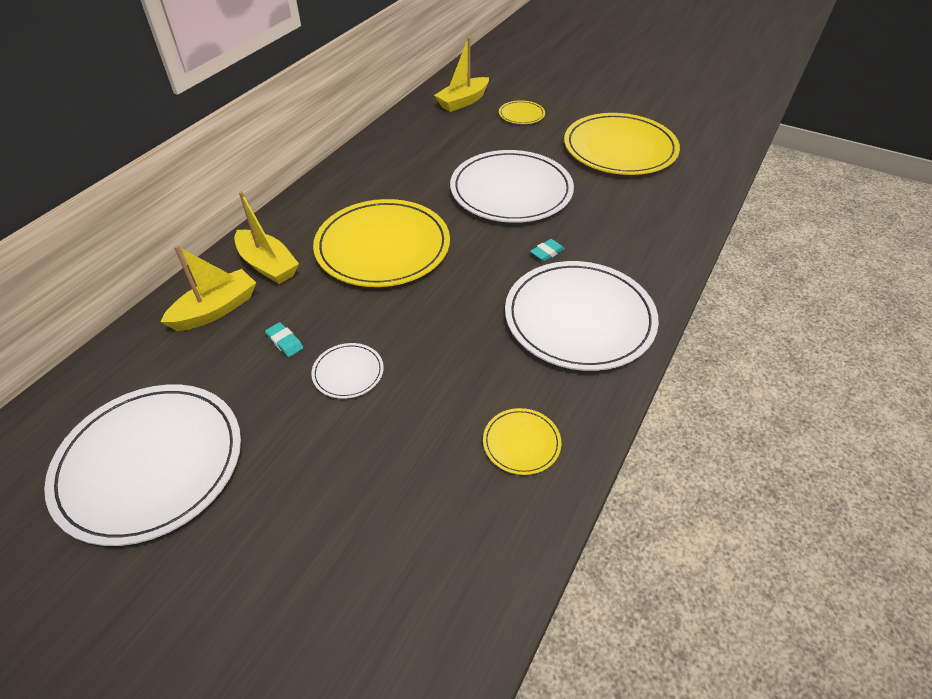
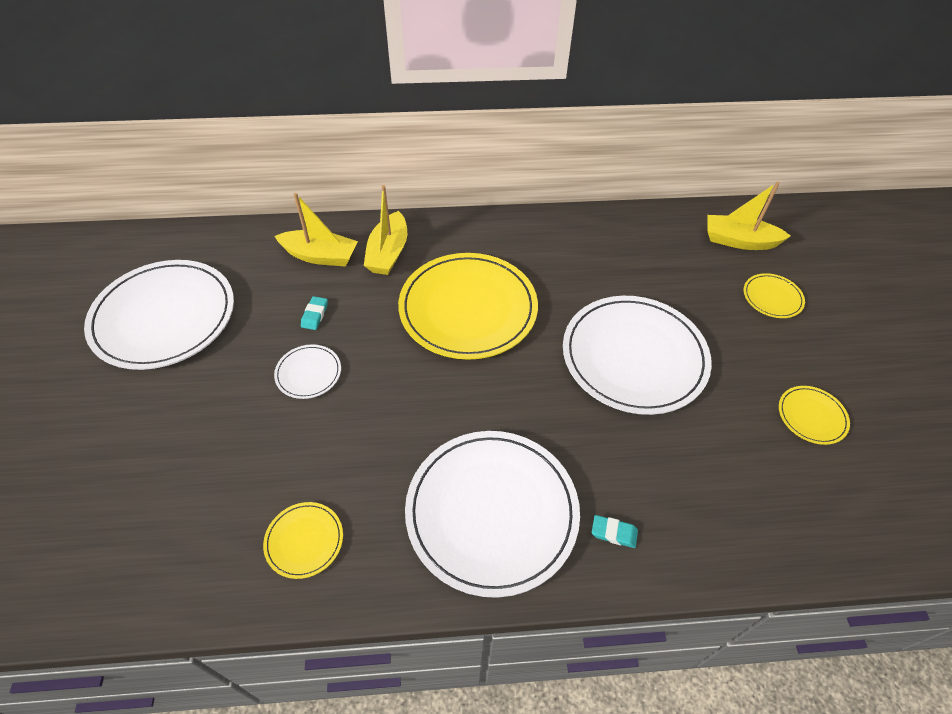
camera: 55 degrees right, 5 degrees up
(547, 252) = (566, 435): turquoise eraser -> turquoise eraser (614, 533)
(620, 148) = (812, 416): yellow plate -> yellow plate, size x0.44

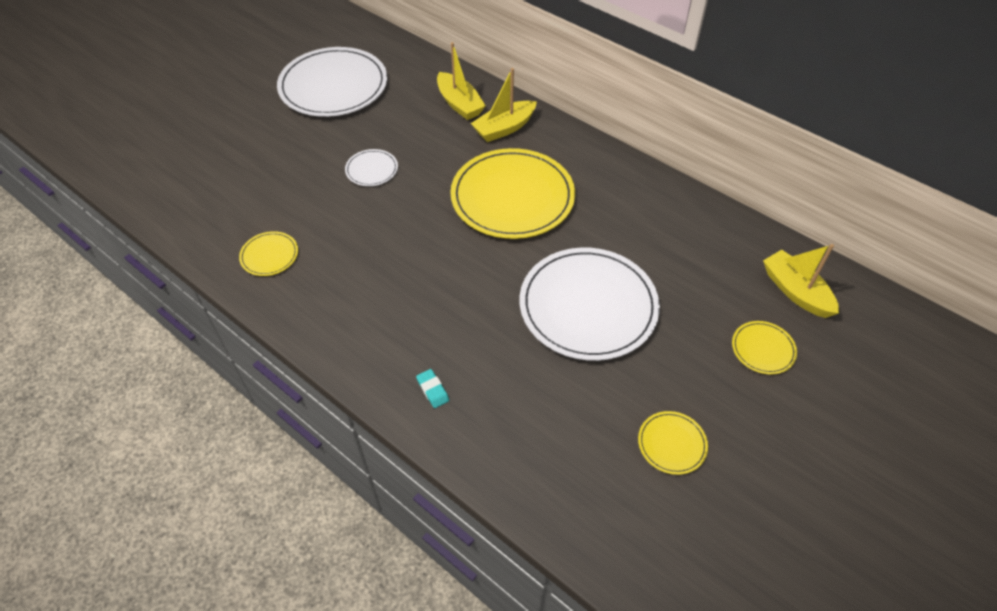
camera: 45 degrees right, 0 degrees up
(315, 315) = (414, 138): turquoise eraser -> none
(492, 512) = (378, 320): white plate -> none

